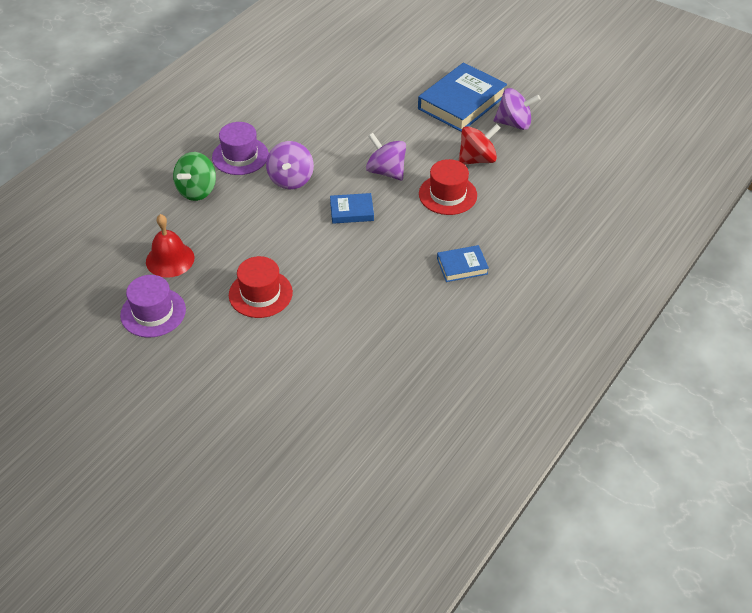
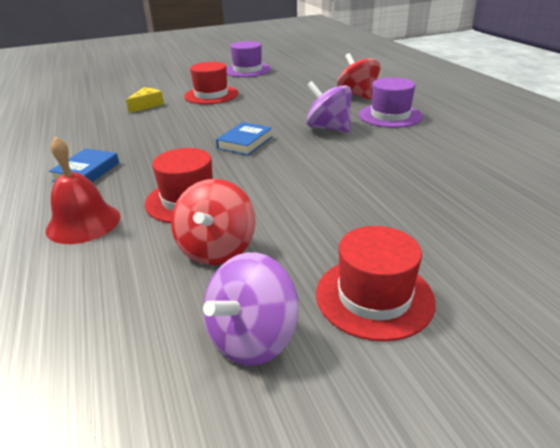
camera: 125 degrees right, 15 degrees down
(170, 259) = (289, 79): red bell -> red bell (83, 223)
(197, 190) = (357, 95): green spinning top -> red spinning top
(322, 326) = (147, 105): none -> yellow cheese
(386, 171) = (280, 175): purple spinning top -> none
(461, 102) = (374, 297): blue book -> red hat

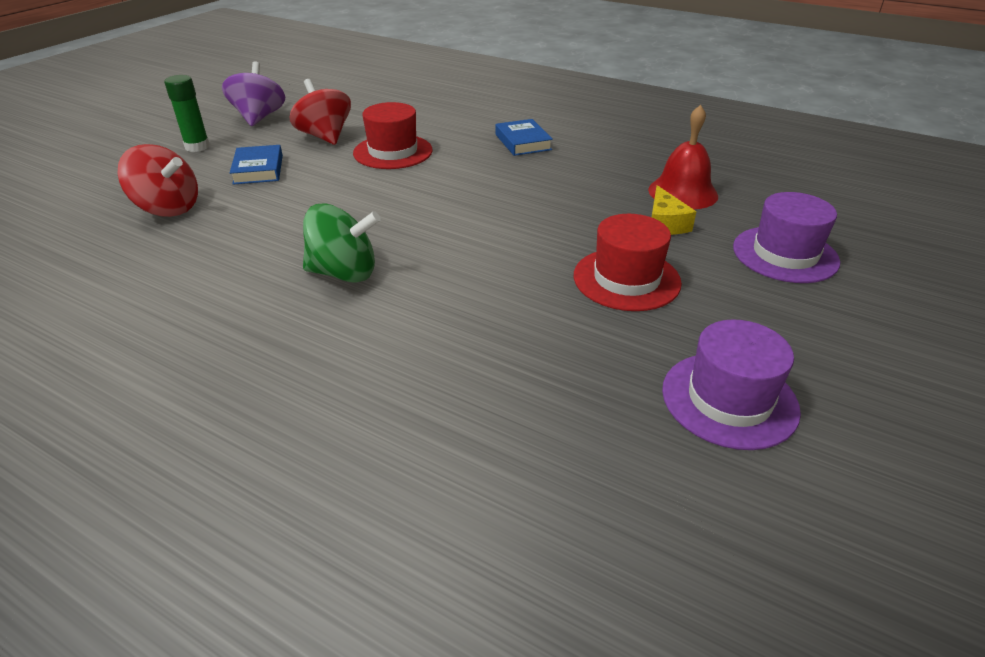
camera: 140 degrees right, 5 degrees up
(83, 223) = (443, 121): red bell -> red bell (683, 192)
(245, 142) = (426, 214): blue book -> blue book (258, 169)
(328, 128) = (344, 273): purple spinning top -> green spinning top
(357, 95) = (363, 388): red spinning top -> red spinning top (168, 208)
(374, 297) = (197, 147): red hat -> green glue stick
(390, 116) = (261, 339): purple hat -> purple hat (785, 254)

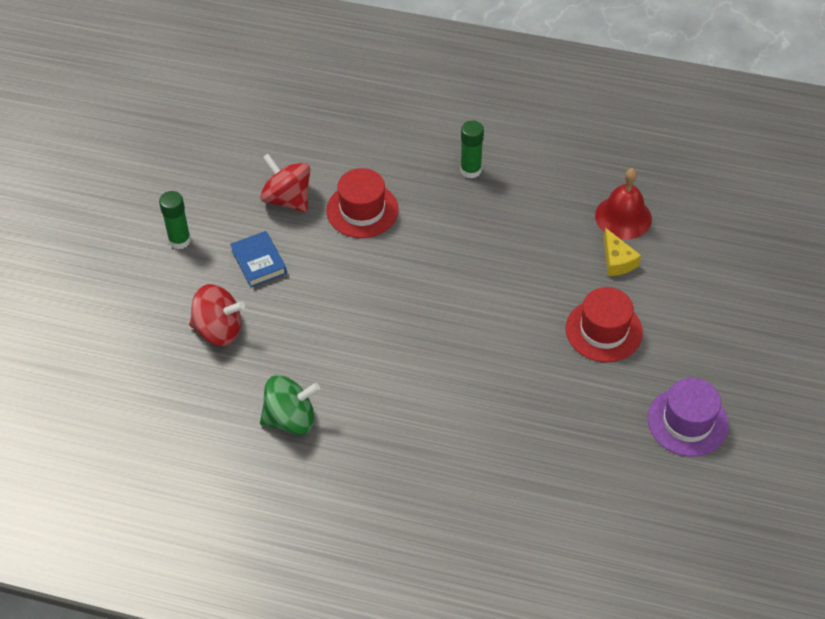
camera: 15 degrees left, 15 degrees up
(259, 117) = (204, 180): purple spinning top -> none
(344, 273) = (403, 370): green spinning top -> green spinning top (290, 419)
(523, 142) = (470, 170): blue book -> green glue stick
(785, 254) = (708, 278): purple hat -> none

